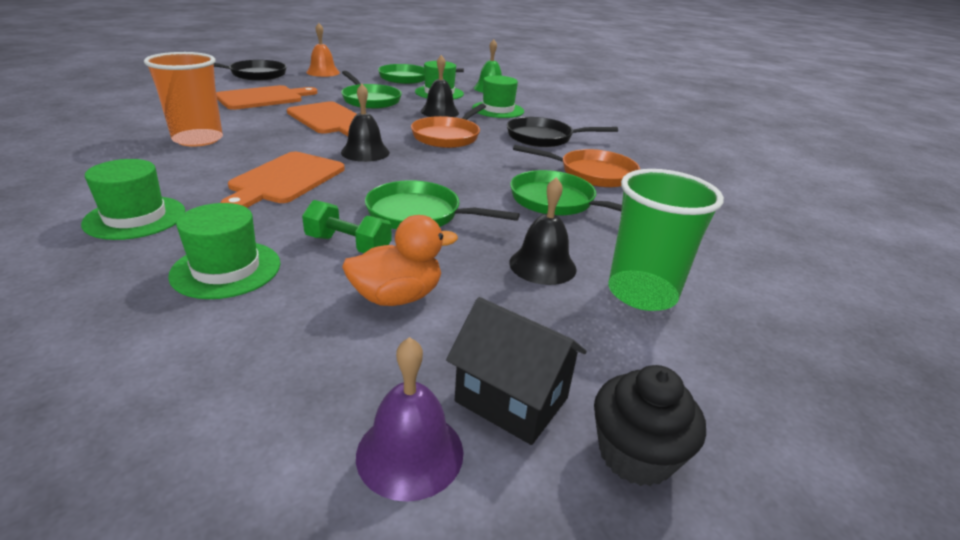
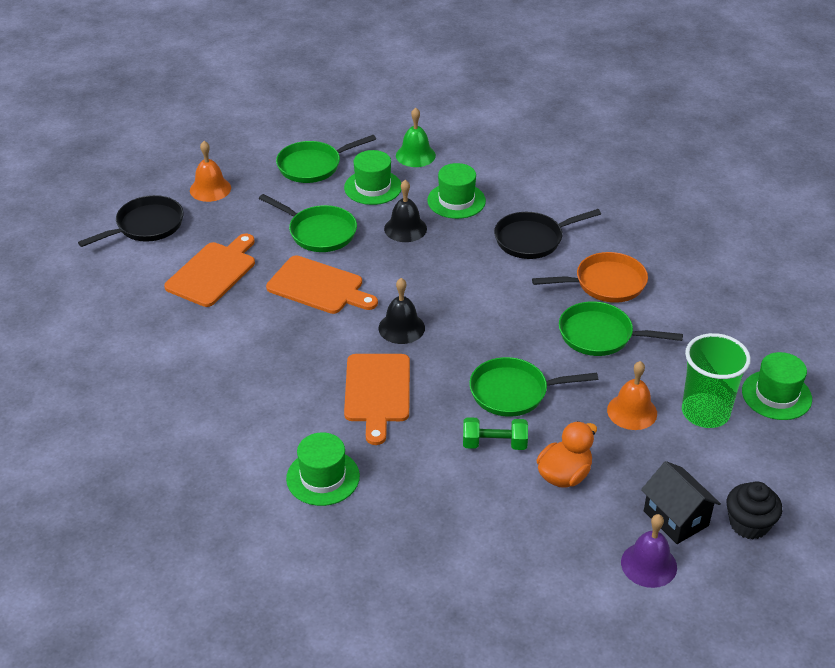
camera: 20 degrees left, 10 degrees up
(198, 139) = (243, 367): orange cup -> none
(226, 269) = (441, 496): green hat -> green hat (776, 395)
(448, 136) = (448, 272): orange pan -> none
(511, 400) = (676, 518): black house -> black house turned 45 degrees clockwise
(542, 265) = (632, 411): black bell -> orange bell

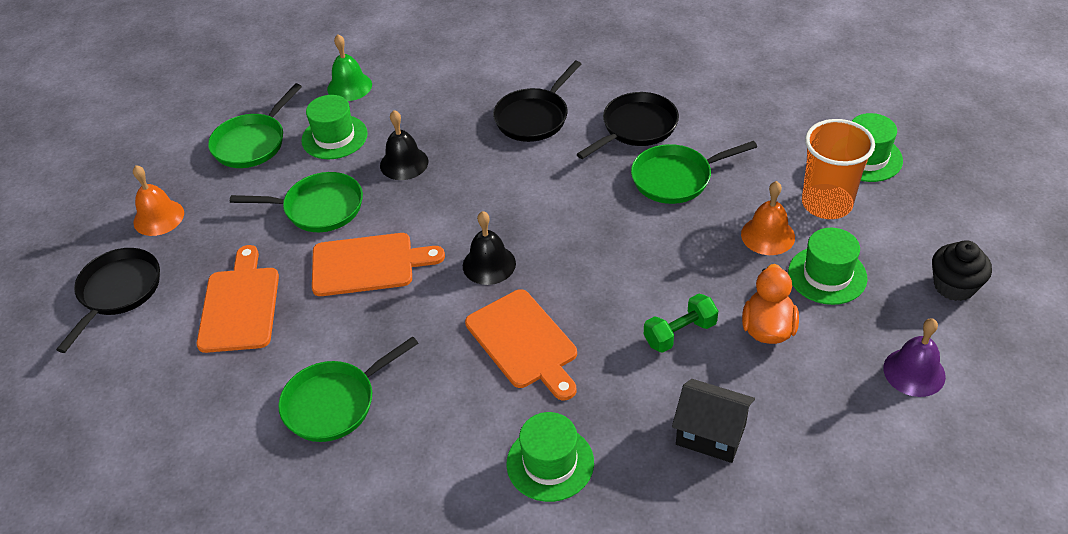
camera: 30 degrees left, 5 degrees up
(456, 201) = (429, 113): green hat -> green hat (827, 275)
(514, 392) = (651, 273): green pan -> green pan (335, 403)
(605, 283) = (636, 128): orange pan -> black pan
(676, 518) = (894, 315): black house -> black house (711, 434)
(705, 412) = (826, 203): green cup -> orange cup

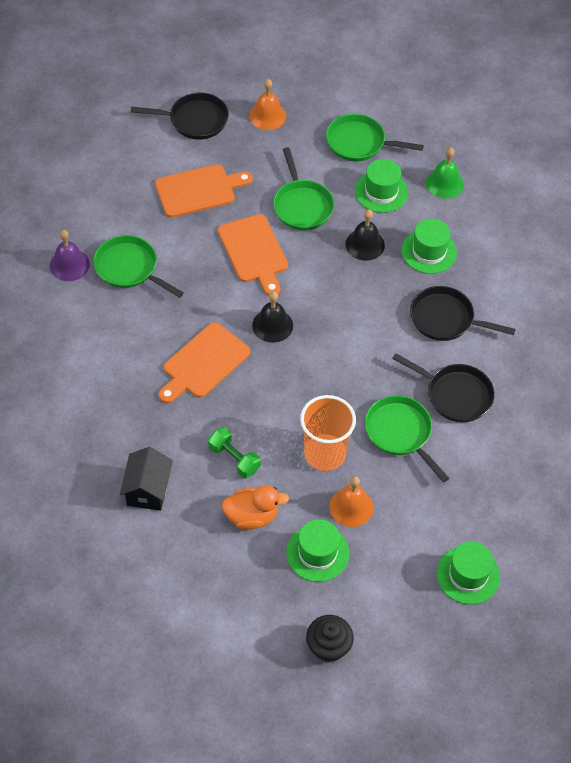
camera: 70 degrees right, 10 degrees up
(550, 463) = (106, 399): green hat -> green hat (429, 251)
(826, 203) = (400, 547): orange cup -> orange cup (325, 453)
(914, 372) = (232, 618): purple bell -> purple bell (69, 265)

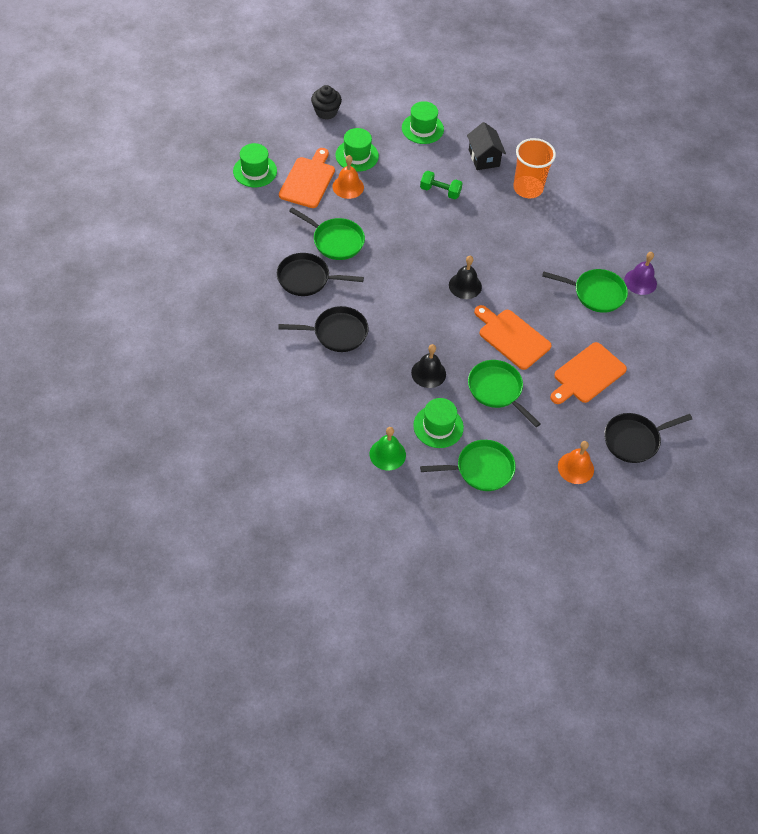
camera: 155 degrees right, 0 degrees up
(204, 363) = (497, 244): orange cutting board -> orange cutting board (308, 180)
(252, 516) = (409, 163): orange duck -> none
(325, 453) = (381, 212): orange cup -> orange cup (528, 188)
(429, 251) = (373, 385): green hat -> green hat (422, 129)

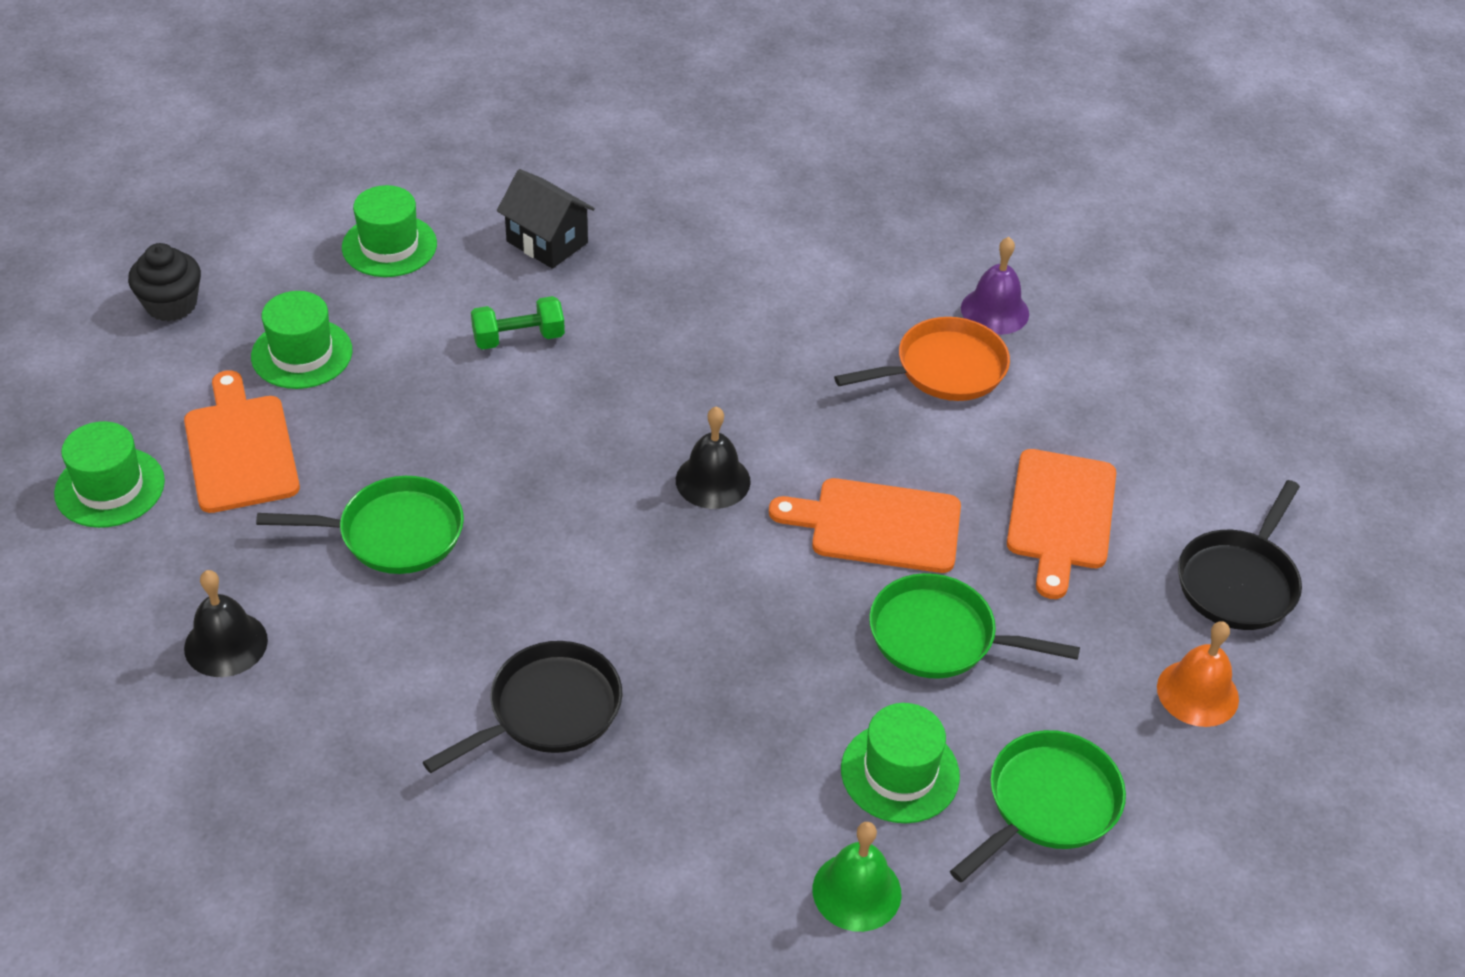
camera: 35 degrees left, 10 degrees down
(307, 278) = (397, 638): black pan -> none
(348, 186) = (332, 419): orange bell -> none
(428, 373) = (791, 681): black bell -> black bell (226, 644)
(528, 188) = (670, 254): orange cup -> none
(595, 293) = (943, 369): green pan -> orange pan

